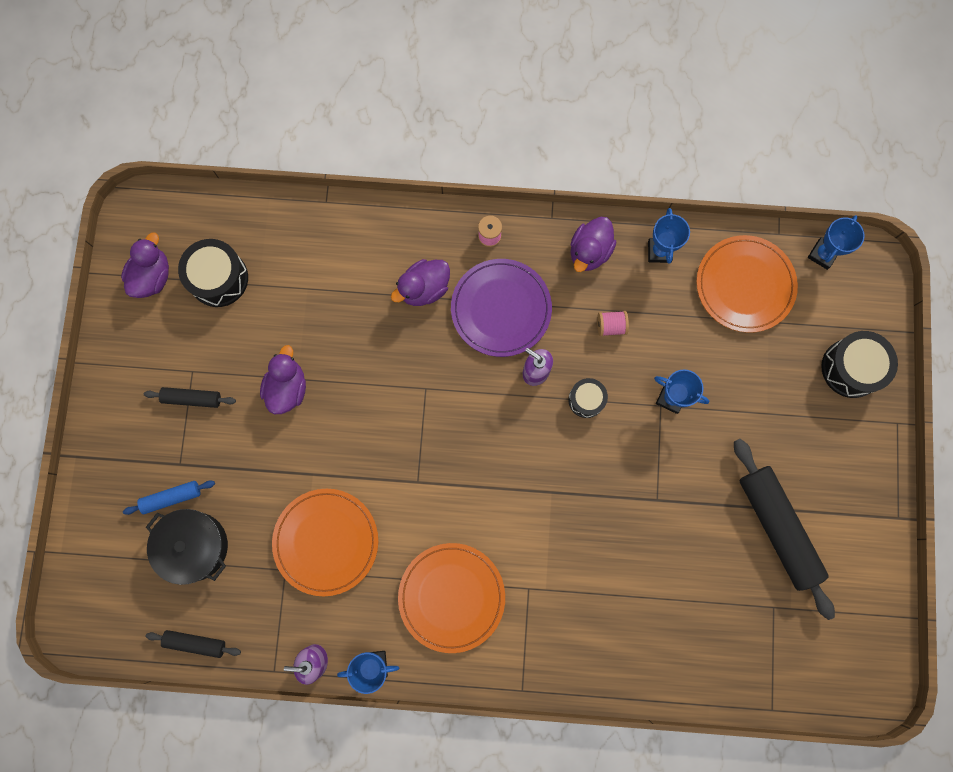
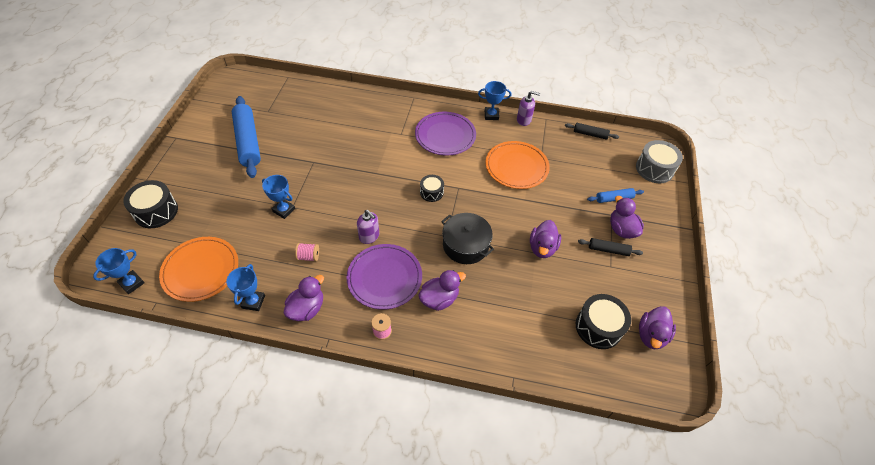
camera: 175 degrees left, 25 degrees down
(94, 574) = (654, 169): none -> grey drum
(167, 438) = (621, 229): none -> purple duck
(194, 546) = (596, 174): black pot -> black pot (465, 245)
(451, 597) = (445, 135): orange plate -> purple plate
(586, 400) = (340, 216): black drum -> black drum (431, 192)
(777, 528) = (248, 141): black rolling pin -> blue rolling pin

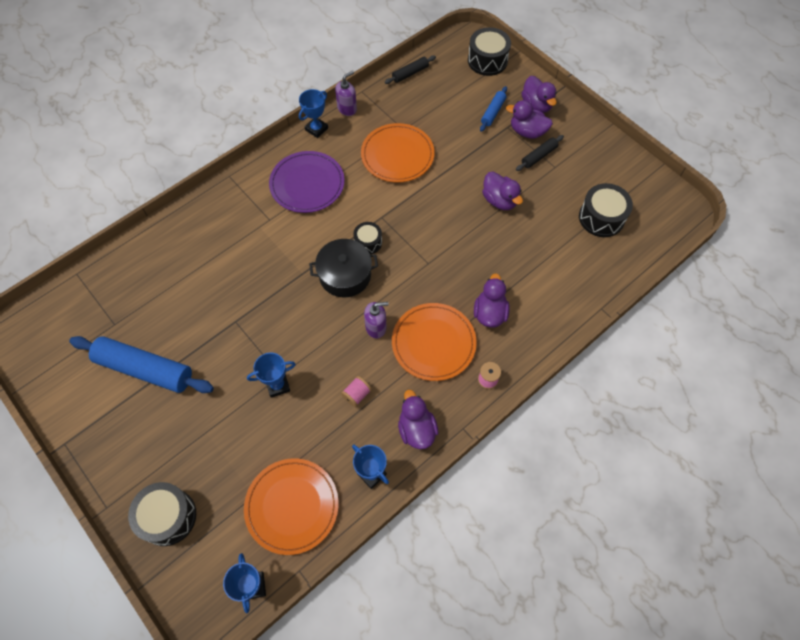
camera: 50 degrees left, 10 degrees up
(384, 278) = (433, 343): purple plate -> orange plate
(465, 245) = (450, 255): black pot -> black pot (345, 275)
(651, 335) = (633, 189): purple duck -> purple duck (536, 105)
(654, 169) = (487, 60): grey drum -> black drum

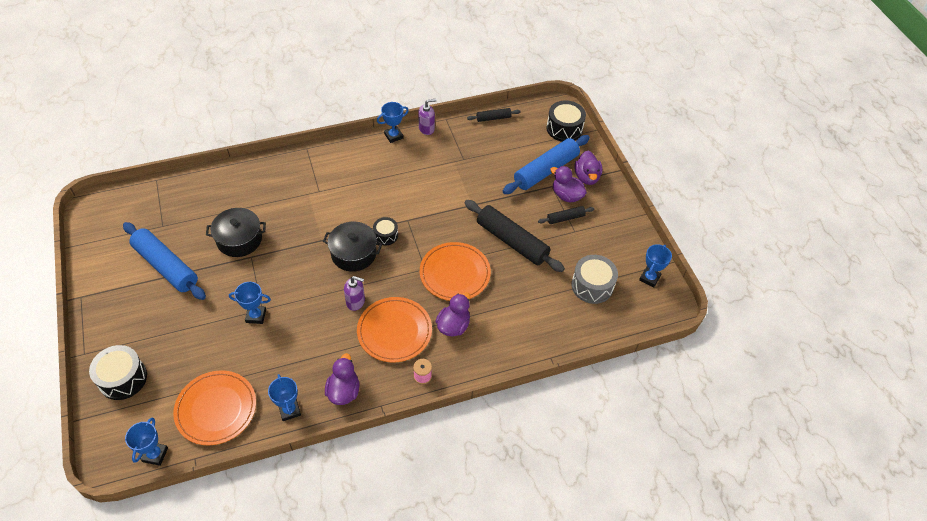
camera: 20 degrees right, 10 degrees down
(211, 307) = (239, 239): none -> black pot
(307, 184) = (363, 175): purple plate -> none
(356, 394) = (312, 346): pink spool -> none
(397, 155) = (447, 177): orange plate -> orange plate (455, 273)
(493, 112) = (546, 170): blue rolling pin -> blue rolling pin, size x2.04
(499, 200) = (512, 241): purple duck -> black rolling pin
(601, 218) = (592, 286): black drum -> grey drum
(650, 189) = (649, 278): none -> blue trophy

